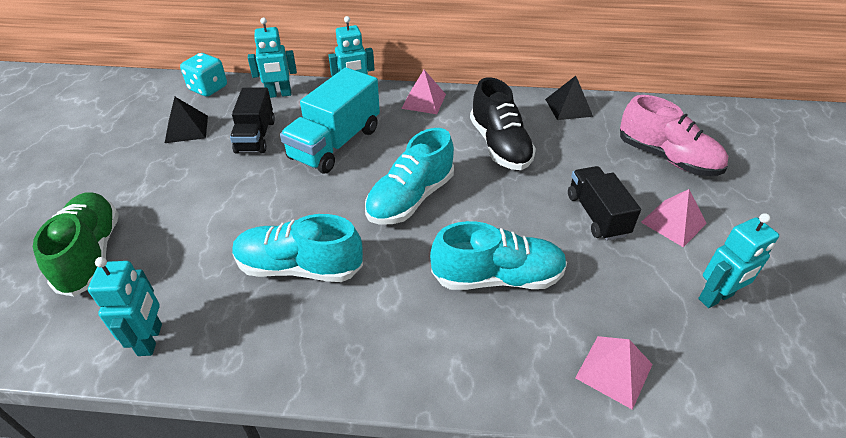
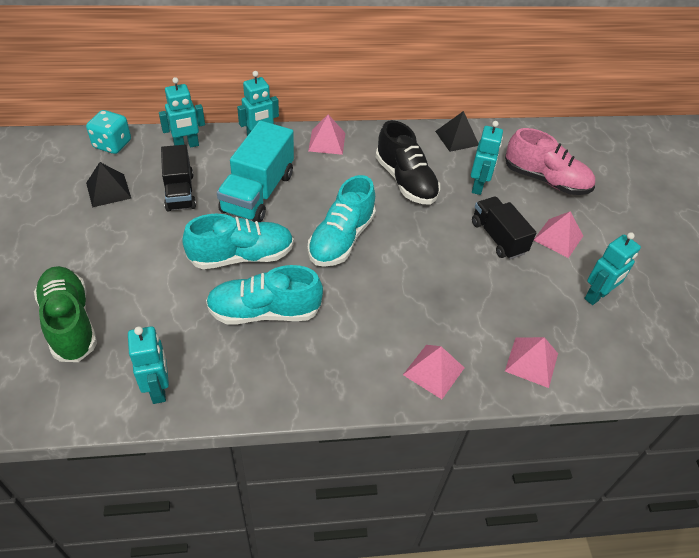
camera: 15 degrees left, 5 degrees up
(481, 364) = (433, 371): none -> pink pyramid
(497, 277) = (430, 300): turquoise shoe -> turquoise shoe (242, 256)
(583, 158) = (478, 186): none -> turquoise robot

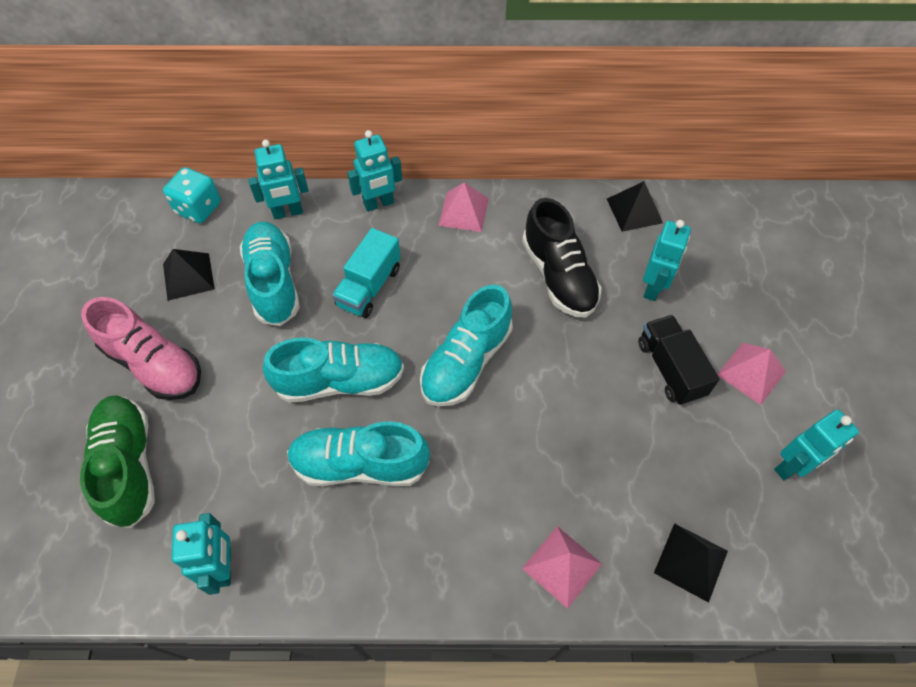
camera: 10 degrees right, 10 degrees up
(180, 192) = (273, 282): black truck -> turquoise shoe
(258, 192) = (369, 287): turquoise truck -> turquoise truck, size x0.66
(531, 362) = (691, 561): pink pyramid -> black pyramid
(546, 180) = (746, 281): pink shoe -> pink shoe (154, 364)

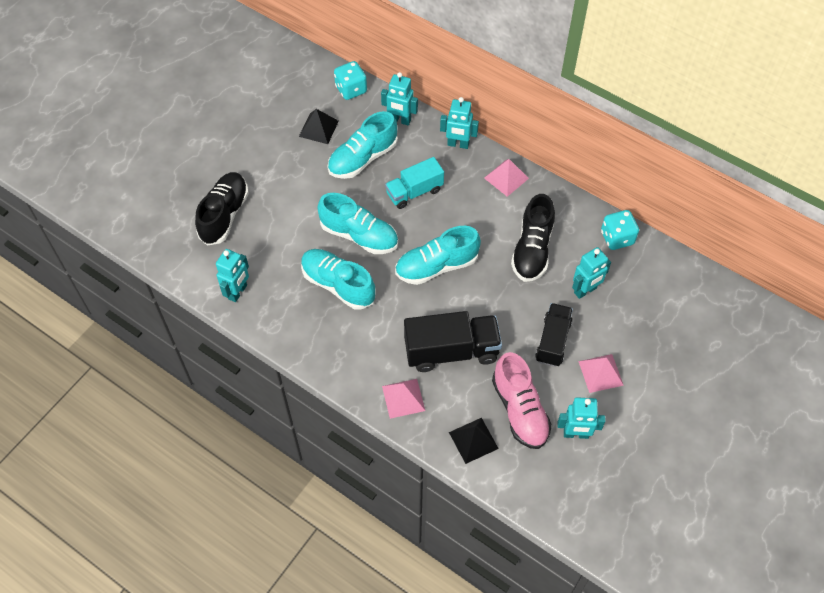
camera: 35 degrees right, 0 degrees up
(129, 465) = (224, 215): green shoe -> black shoe
(154, 364) = (269, 169): pink shoe -> pink shoe (520, 410)
(273, 282) = (362, 158): turquoise shoe -> turquoise shoe turned 150 degrees counterclockwise
(569, 459) = (451, 351): none -> black truck
(634, 210) = (617, 238): black pyramid -> turquoise dice

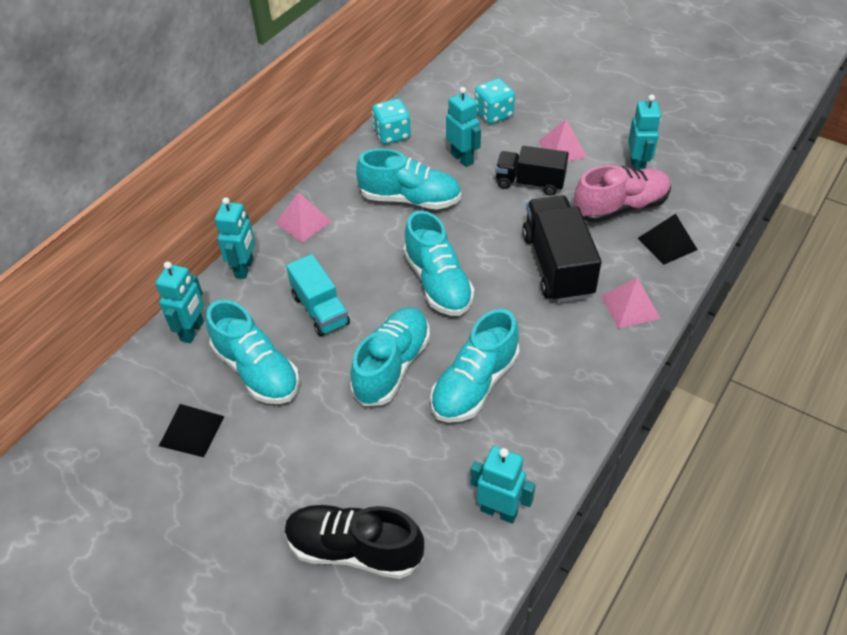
camera: 90 degrees left, 10 degrees down
(351, 89) = (121, 394): turquoise dice -> turquoise dice (493, 114)
(532, 250) = (410, 199): black shoe -> turquoise shoe

